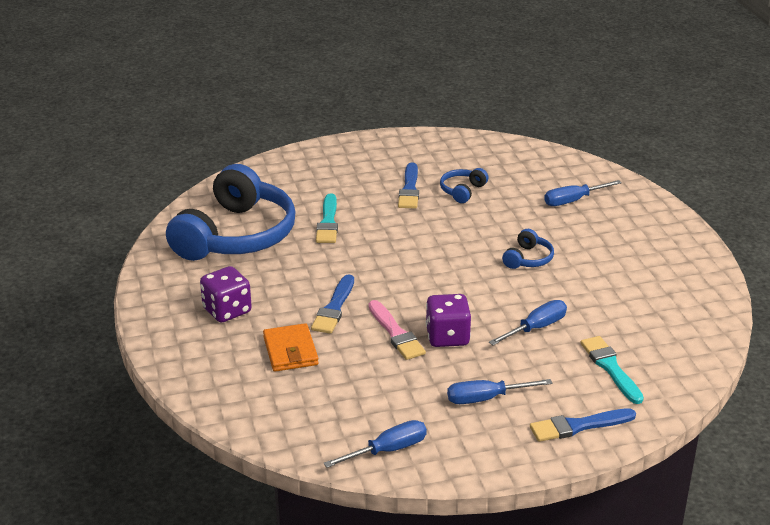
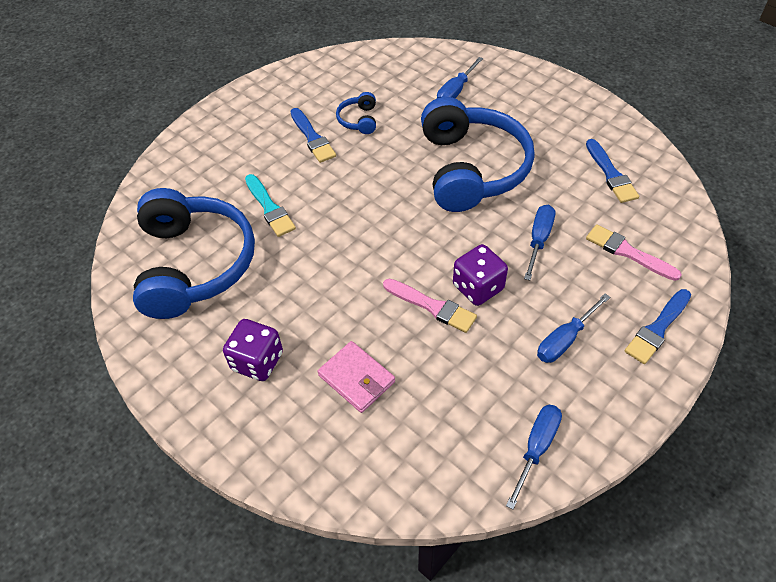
camera: 30 degrees left, 20 degrees up
(290, 351) = (356, 378): orange wallet -> pink wallet
(334, 308) = (355, 305): blue brush -> blue brush (611, 174)
(528, 259) = (471, 168): blue headphones -> blue headphones, size x2.47
(610, 368) = (628, 252): turquoise brush -> pink brush

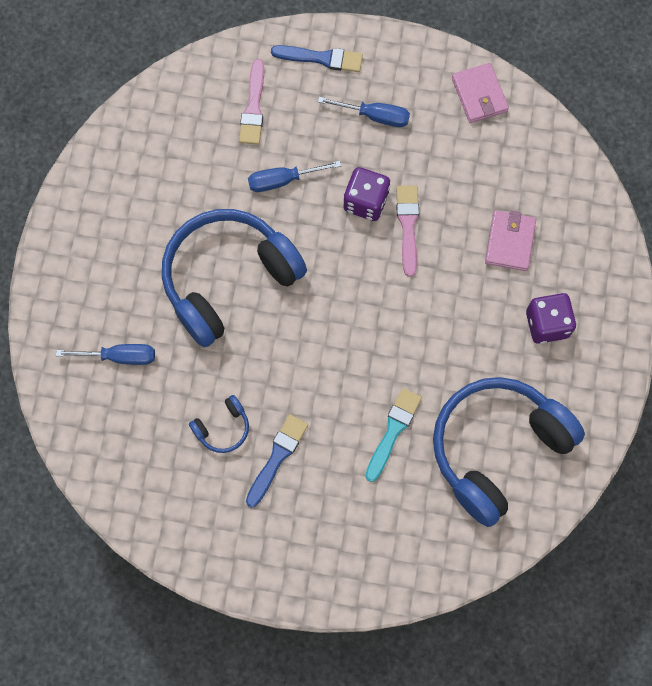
camera: 125 degrees left, 20 degrees up
(536, 448) = (479, 95): blue screwdriver -> pink wallet
(611, 174) = (162, 157): blue brush -> none

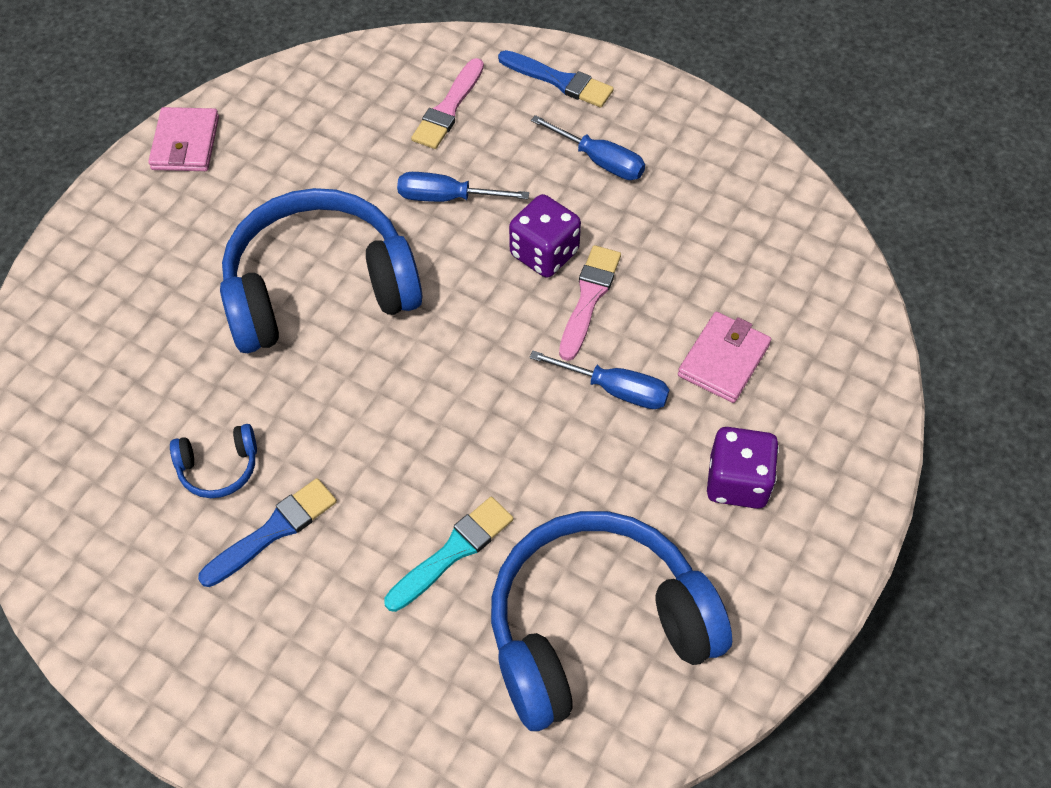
camera: 20 degrees right, 15 degrees down
(119, 356) = (131, 335): blue screwdriver -> blue screwdriver (614, 389)
(479, 95) = (750, 176): pink wallet -> pink wallet (185, 143)

